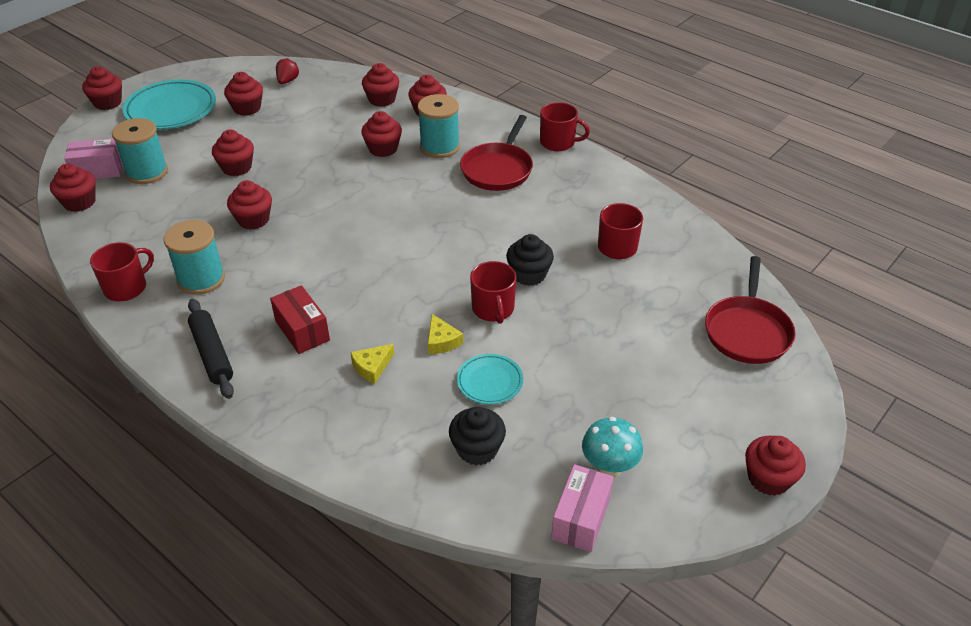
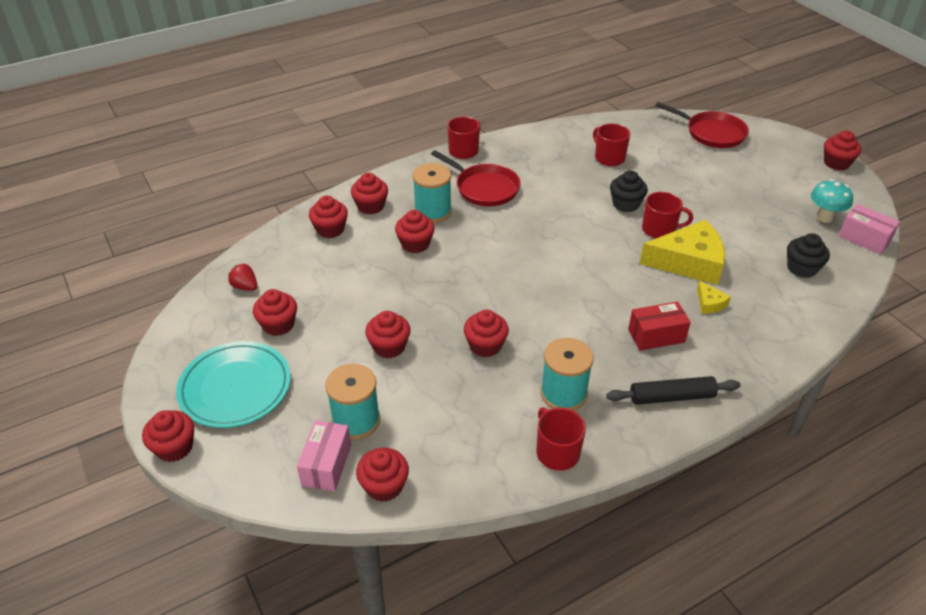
camera: 70 degrees left, 0 degrees up
(442, 341) = (689, 262): yellow cheese -> yellow cheese, size x2.31
(490, 381) = (737, 248): turquoise plate -> none

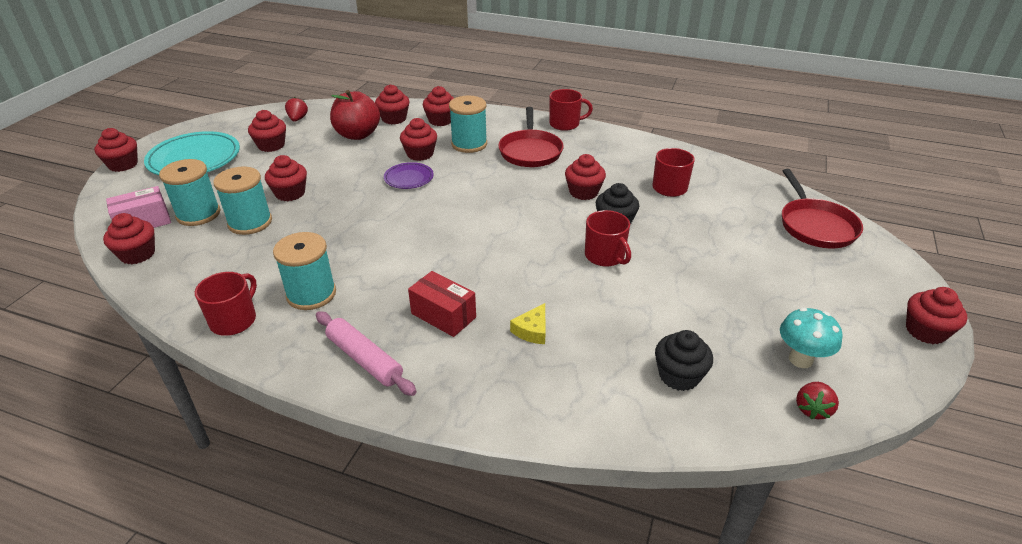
camera: 50 degrees right, 5 degrees down
(331, 263) = (357, 135): none -> red apple
(411, 390) = (250, 222): none -> turquoise spool
(448, 268) = (409, 178): none -> purple plate
(485, 345) = (333, 232): red cupcake -> red cupcake (583, 192)
(671, 397) = (364, 359): black rolling pin -> pink rolling pin
(689, 262) = (580, 292): yellow cheese -> none
(864, 239) = (812, 409): pink box -> red strawberry

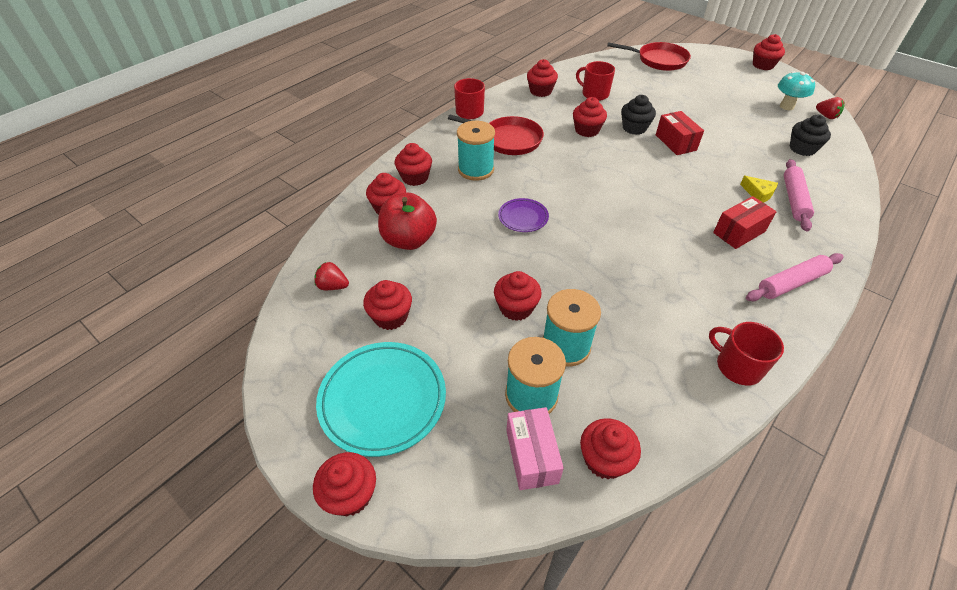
camera: 70 degrees left, 10 degrees up
(311, 294) = (703, 307): turquoise spool -> none
(420, 154) = (478, 203): red cupcake -> red cupcake (540, 91)
(536, 364) = (794, 200): none -> pink rolling pin
(605, 256) = (675, 142): red mug -> red box

